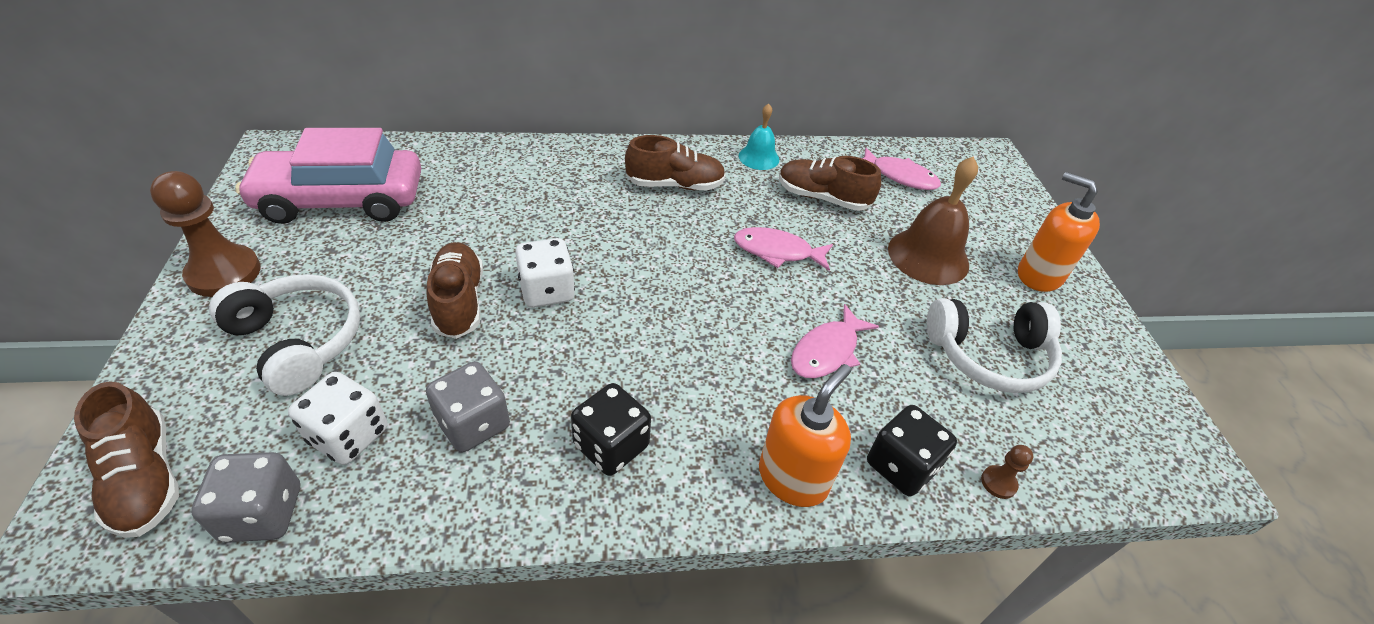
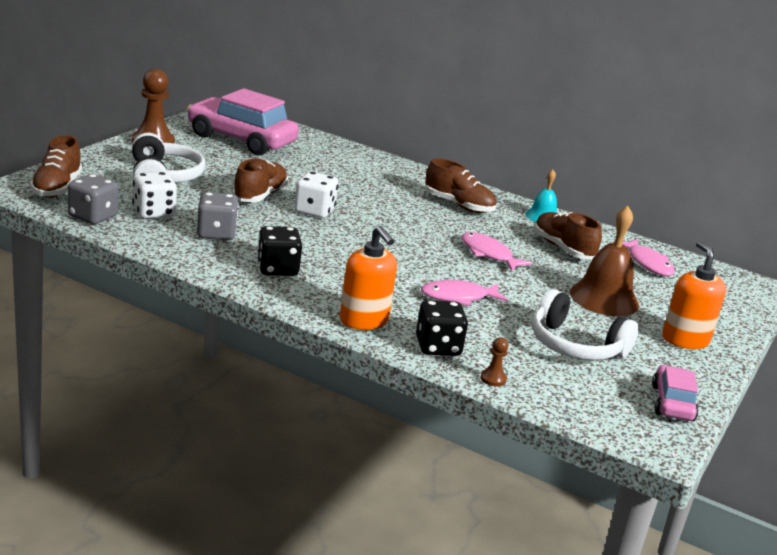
camera: 35 degrees right, 20 degrees down
(793, 478) = (364, 321): orange soap dispenser -> orange soap dispenser turned 75 degrees clockwise
(1137, 388) = (672, 403): none -> pink car

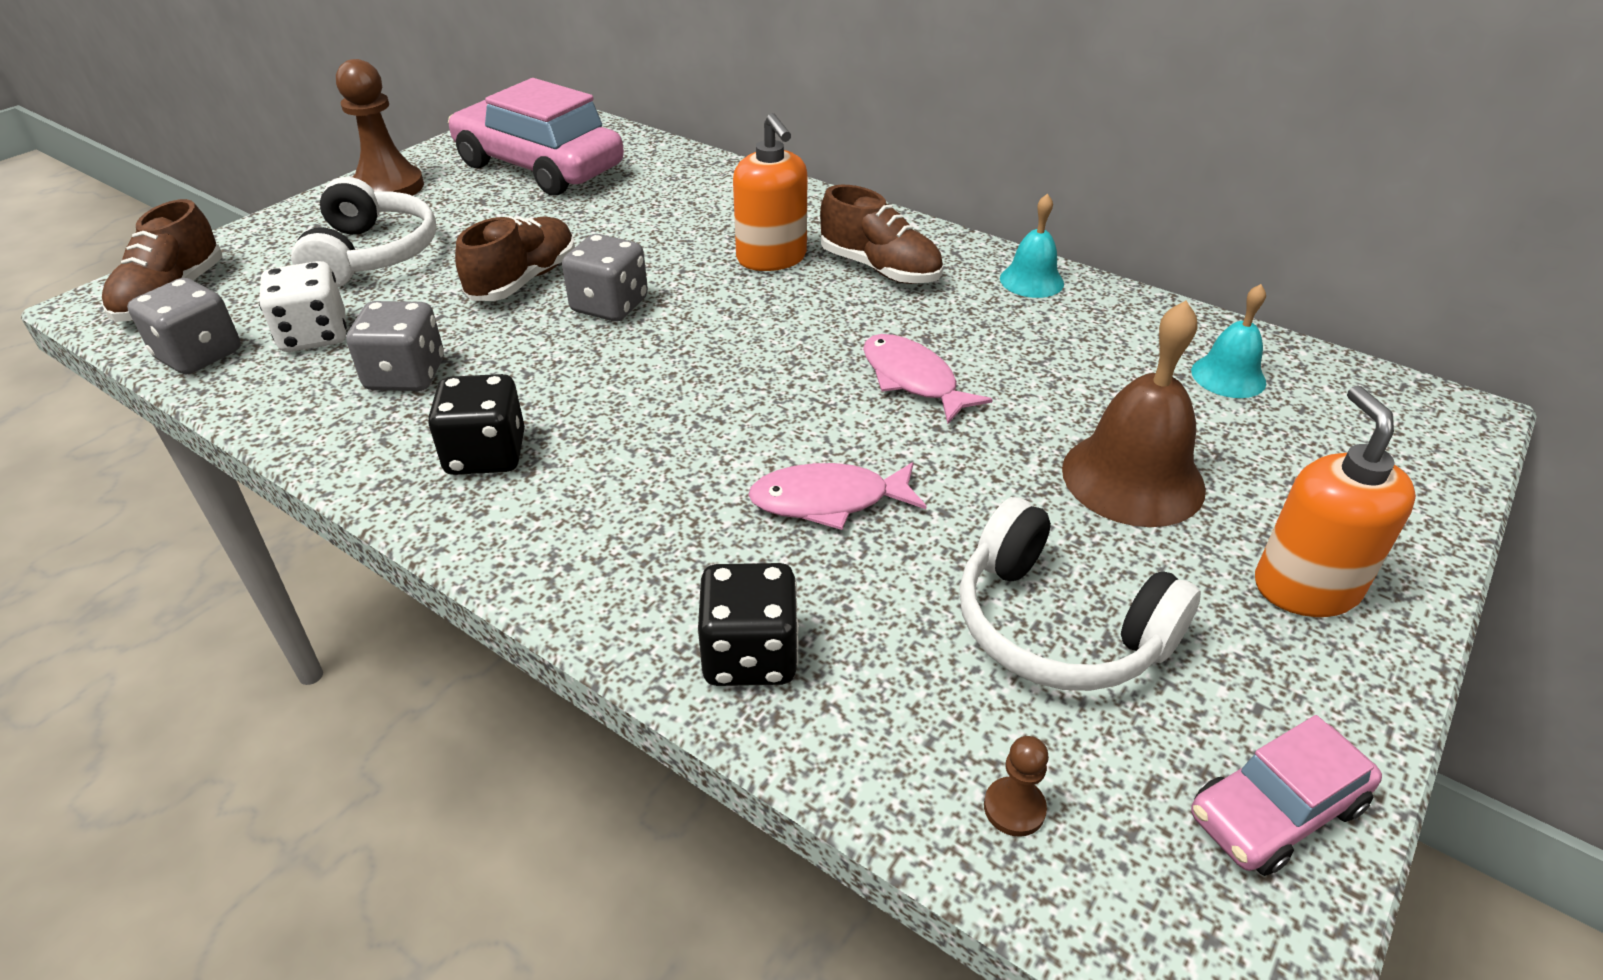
camera: 10 degrees right, 15 degrees up
(314, 211) = (609, 305): white dice -> grey dice
(364, 321) = (612, 586): orange soap dispenser -> orange soap dispenser (772, 258)
(493, 379) = (852, 755): brown pawn -> brown pawn (1014, 808)
(563, 248) = (1061, 353): brown shoe -> none
(648, 263) = (1228, 376): pink fish -> turquoise bell
(672, 403) = (1275, 810): pink car -> pink car turned 135 degrees counterclockwise

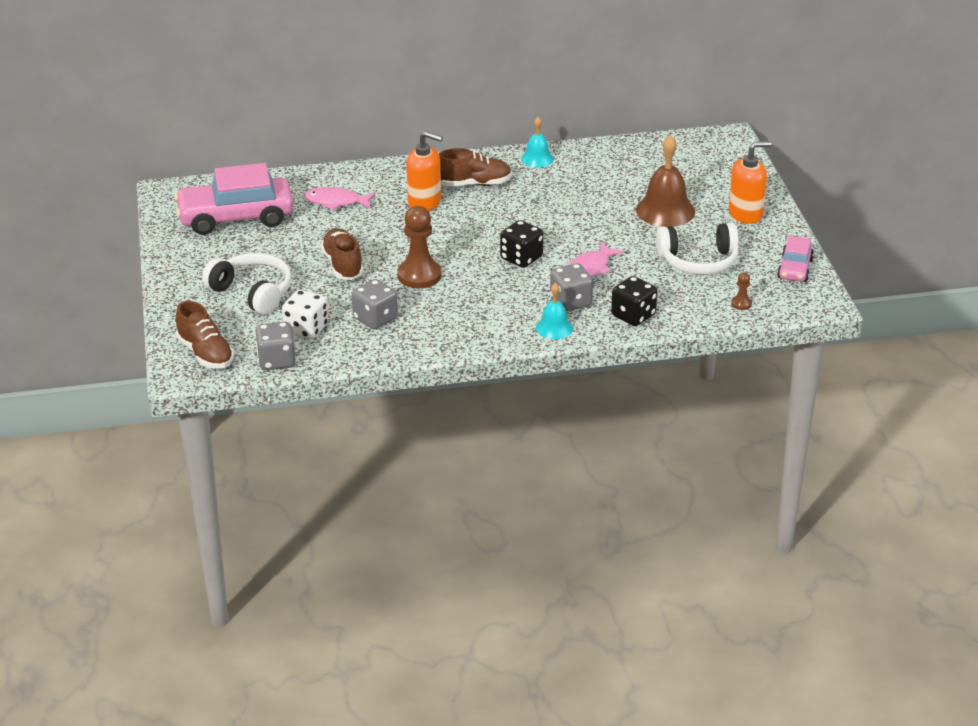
camera: 45 degrees left, 5 degrees down
(388, 187) = (184, 264): brown pawn -> brown pawn (419, 275)
(486, 454) = (459, 321): black dice -> black dice (521, 258)
(609, 305) = (398, 254): grey dice -> grey dice (571, 302)
(912, 380) = (554, 218): pink fish -> pink fish (336, 202)
(1228, 376) = (650, 160): turquoise bell -> turquoise bell (554, 328)
(1305, 587) = (745, 214): orange soap dispenser -> orange soap dispenser turned 120 degrees clockwise

